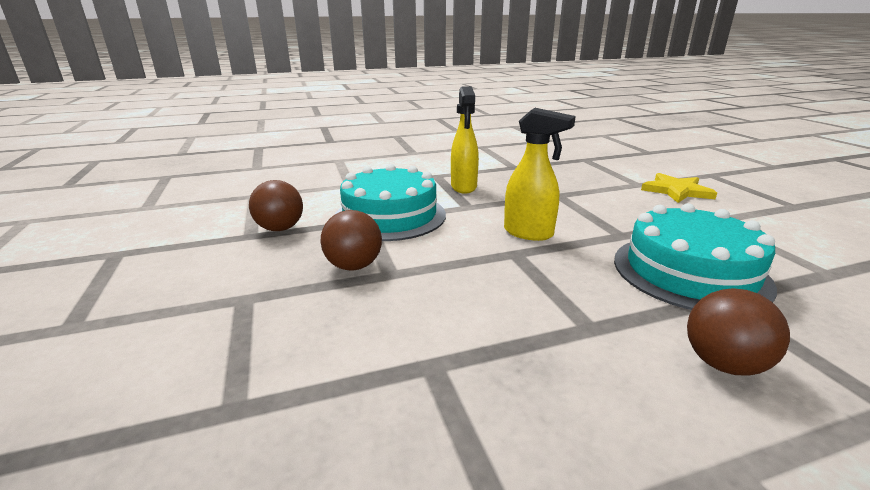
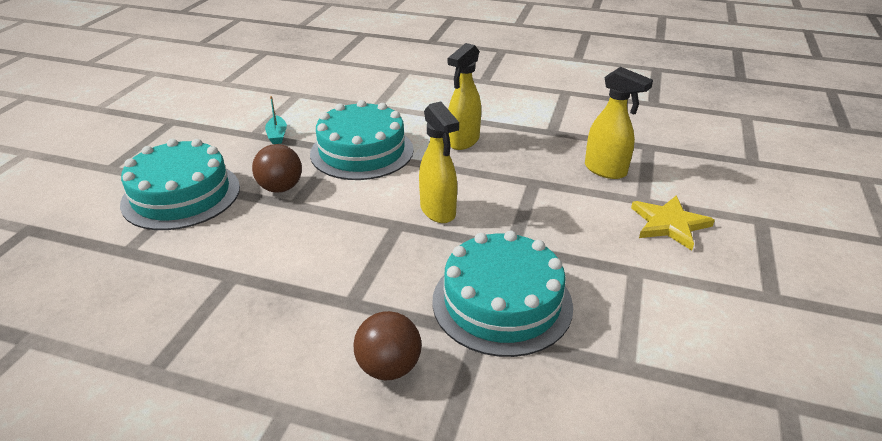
camera: 35 degrees right, 10 degrees up
(234, 315) = (181, 195): none -> turquoise cake
(280, 228) = (277, 135): brown ball -> turquoise boat
(587, 176) = (606, 170): none -> yellow spray bottle

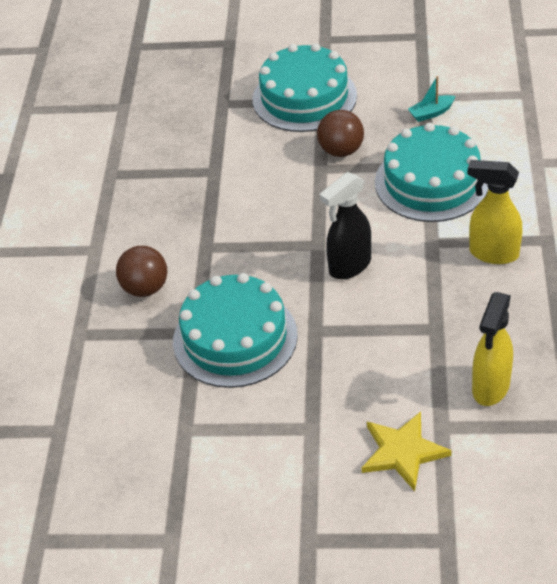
camera: 80 degrees right, 10 degrees up
(438, 211) = (349, 266): yellow spray bottle -> black spray bottle

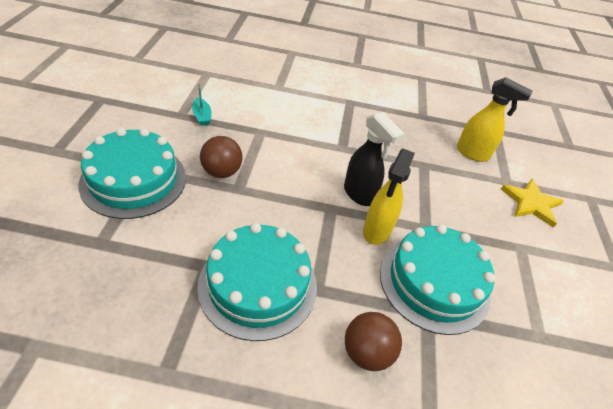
camera: 95 degrees left, 0 degrees up
(431, 182) = (279, 134): turquoise cake -> turquoise cake (258, 285)
(493, 253) = (358, 125): yellow spray bottle -> yellow spray bottle (376, 231)

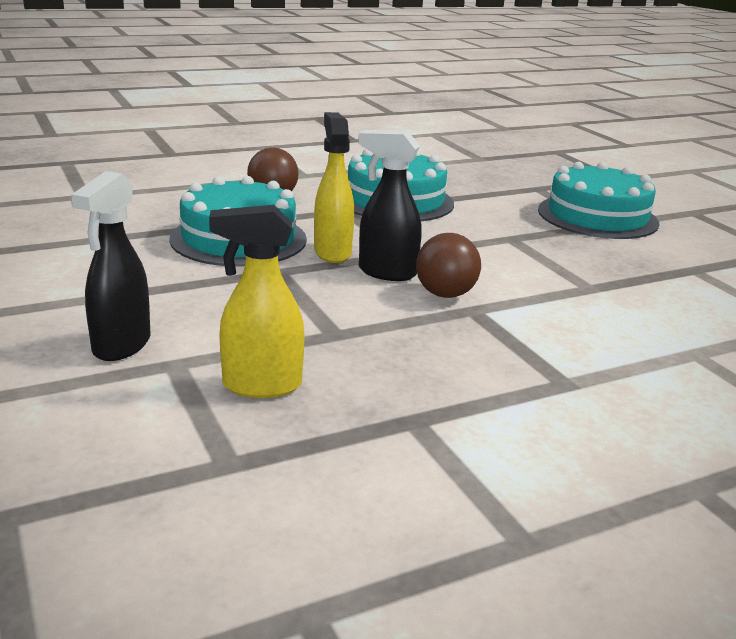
camera: 150 degrees right, 20 degrees down
(202, 116) = (674, 277): turquoise boat -> none
(221, 172) = (548, 243): brown ball -> brown ball (445, 294)
(531, 203) = (121, 346): yellow star -> black spray bottle

